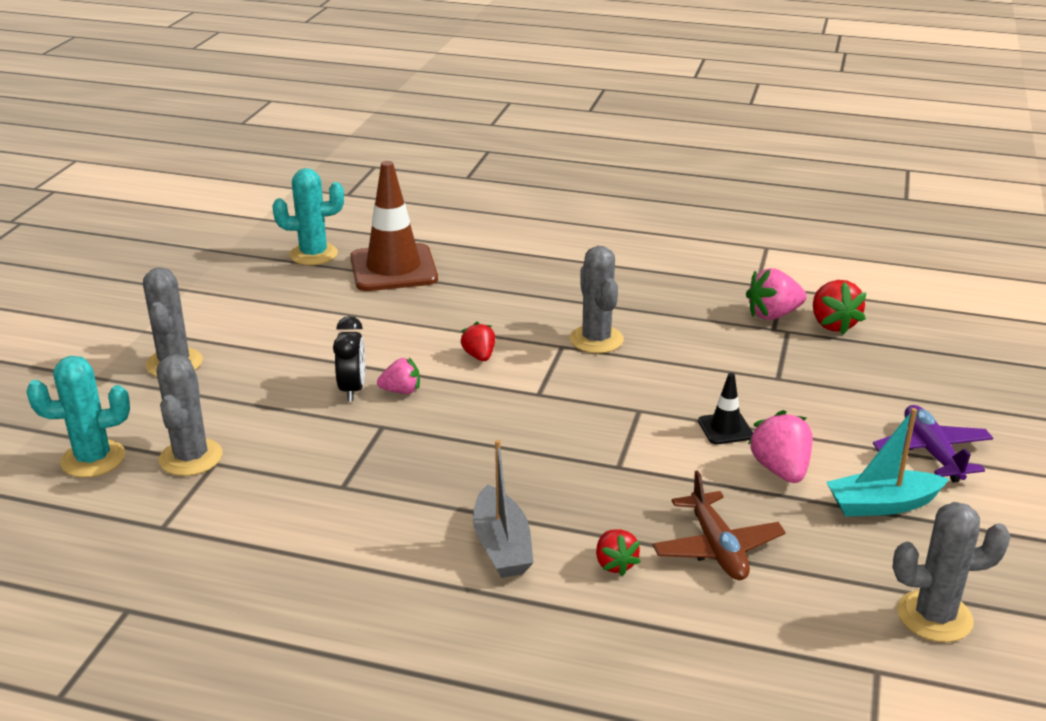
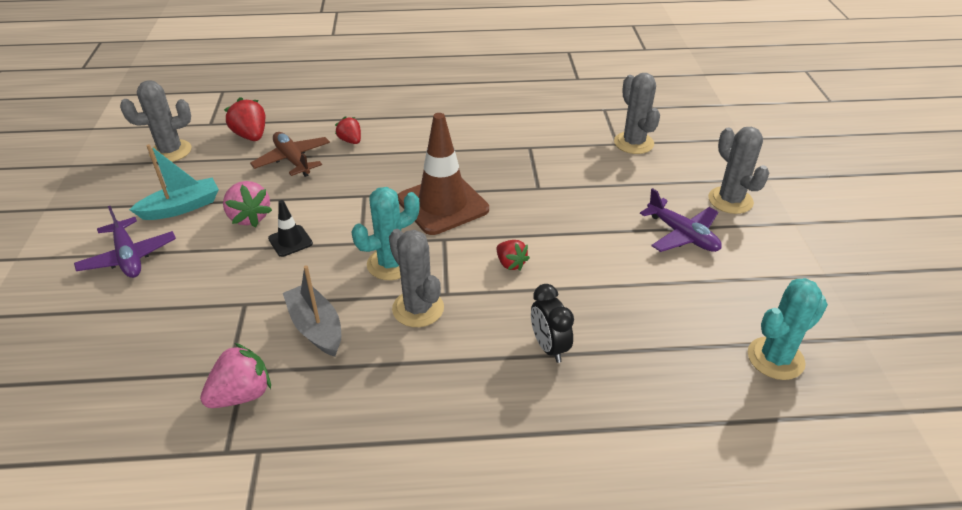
camera: 160 degrees right, 10 degrees up
(93, 459) = (686, 130): turquoise cactus -> turquoise cactus (391, 264)
(273, 344) = (682, 235): none -> purple plane
(352, 389) = (582, 210): black clock -> black clock (549, 347)
(393, 268) = (674, 359): brown traffic cone -> brown traffic cone (443, 204)
(401, 391) = (547, 217): pink strawberry -> none
(502, 546) = (417, 136): grey boat -> grey boat (316, 327)
(832, 324) = (176, 396): red strawberry -> red strawberry (251, 136)

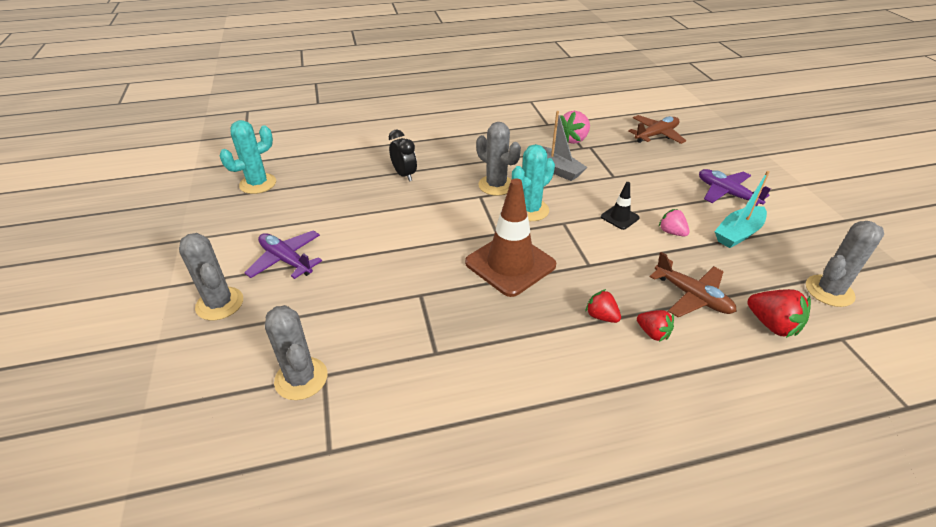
camera: 170 degrees right, 0 degrees up
(93, 385) = (656, 135): none -> brown plane
(249, 217) = (671, 232): pink strawberry -> pink strawberry, size x0.65
(510, 264) = (437, 220): red strawberry -> red strawberry (601, 316)

